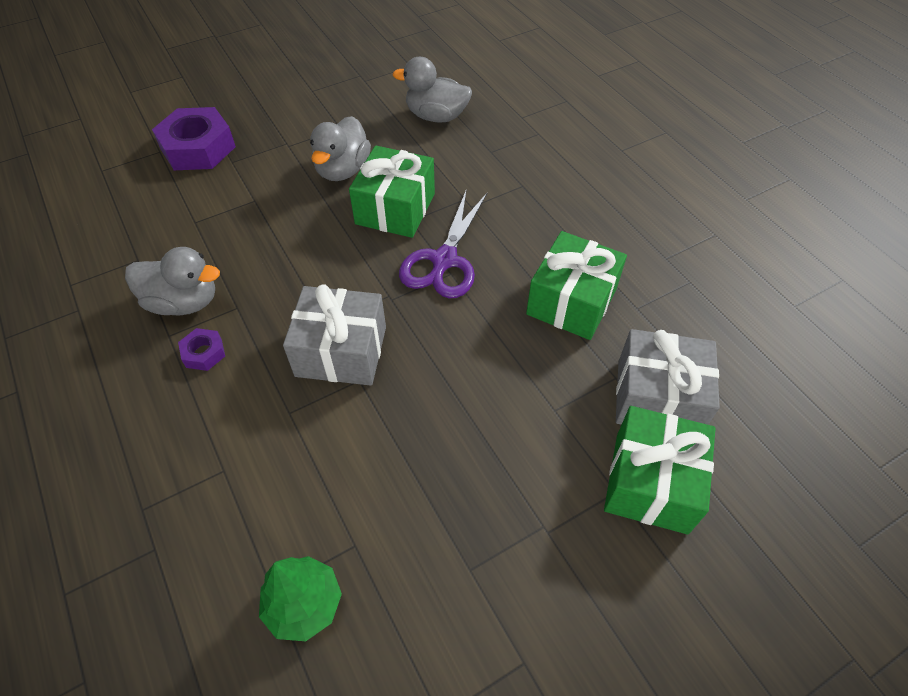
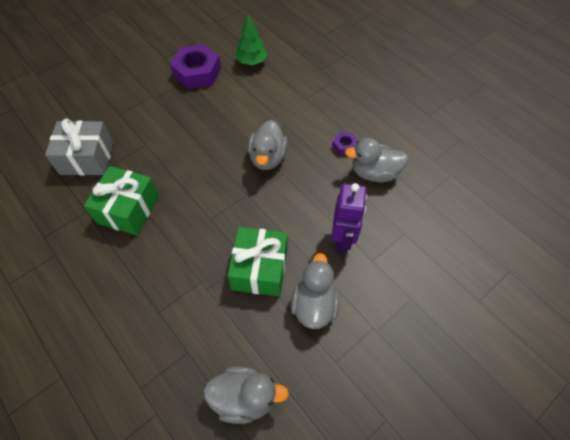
camera: 170 degrees right, 5 degrees up
(198, 148) = (449, 310): purple nut -> purple nut (197, 72)
(278, 225) = (342, 239): none -> purple robot
(341, 351) = (267, 158): grey gift -> grey duck
(444, 260) = (215, 228): purple scissors -> none
(651, 482) = (101, 119): green gift -> none

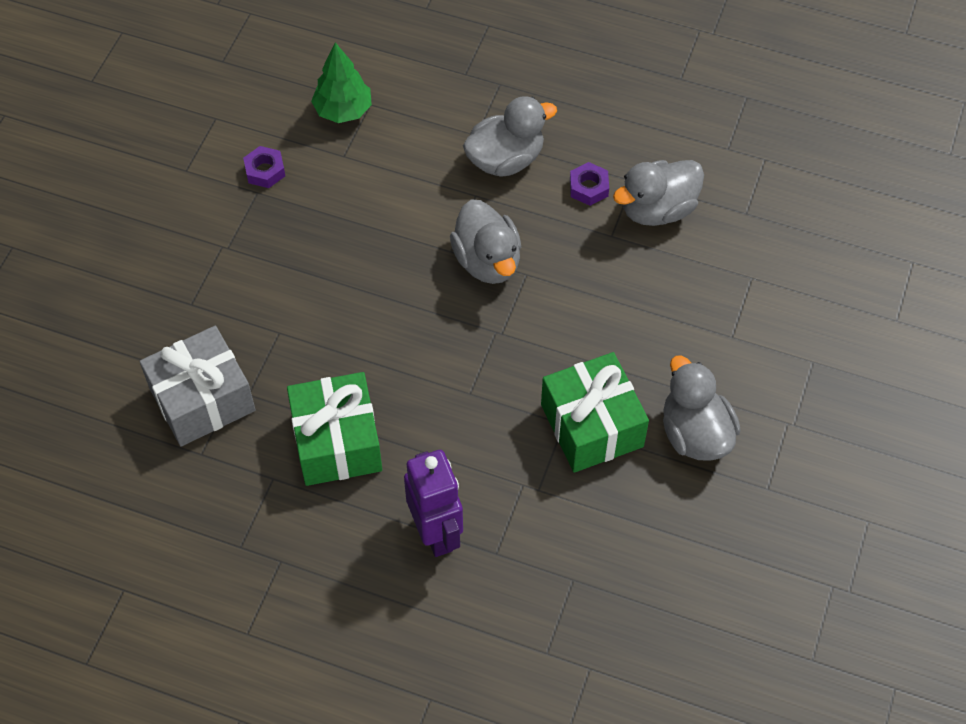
camera: 30 degrees left, 0 degrees up
(197, 72) = (265, 171): purple nut -> purple nut, size x0.47
(244, 397) = (685, 589): grey duck -> grey duck (505, 159)
(342, 239) = (675, 328): purple robot -> purple robot (436, 532)

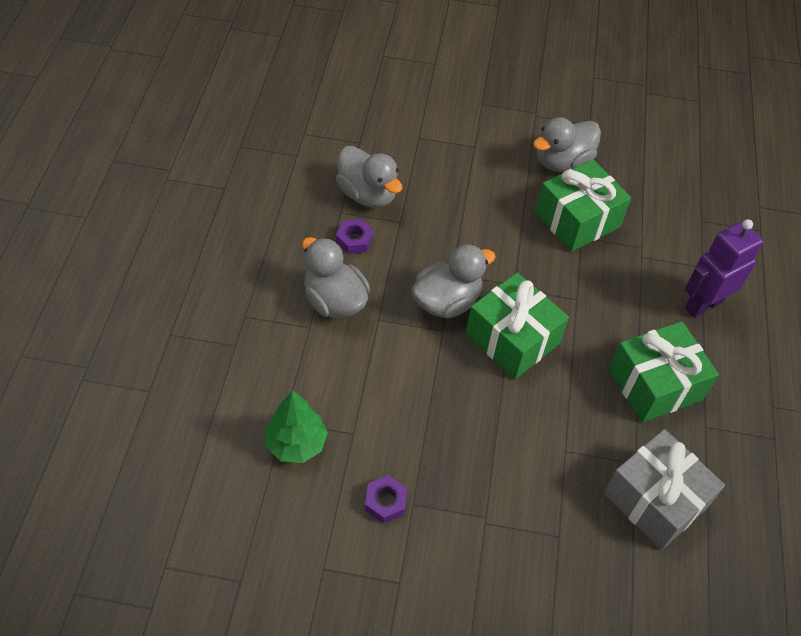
camera: 105 degrees left, 5 degrees down
(426, 314) = (512, 339): none -> green gift

